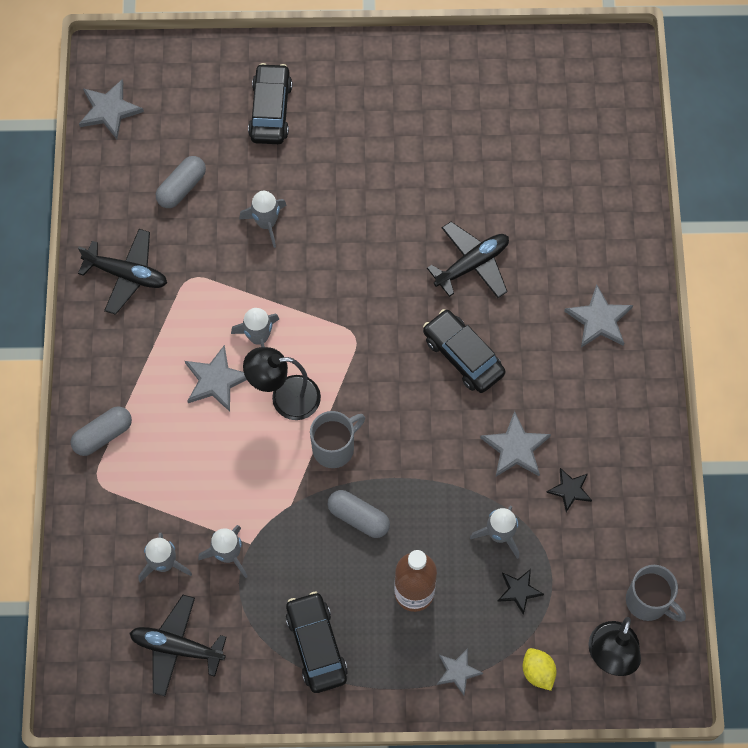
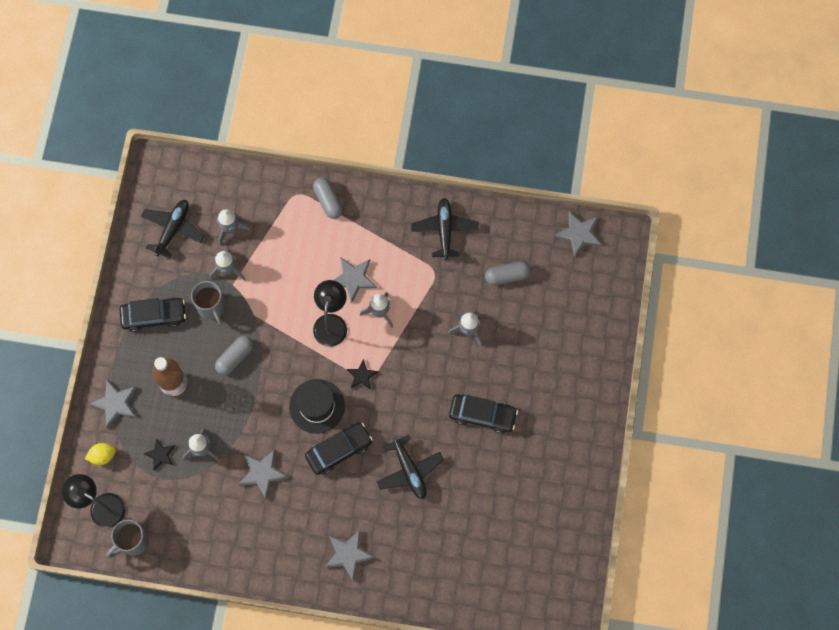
camera: 100 degrees right, 5 degrees up
(127, 275) = (444, 230): black plane -> black plane turned 150 degrees clockwise
(182, 187) = (507, 276): grey capsule -> grey capsule turned 60 degrees counterclockwise
(270, 110) = (561, 347): black car -> black car (482, 415)
(334, 448) = (288, 350): grey mug -> grey mug (211, 307)
(408, 395) = (317, 406): none -> black hat
(458, 671) = (115, 403): grey star -> grey star, size x1.55
(570, 490) = (224, 505): black star -> black star (362, 376)

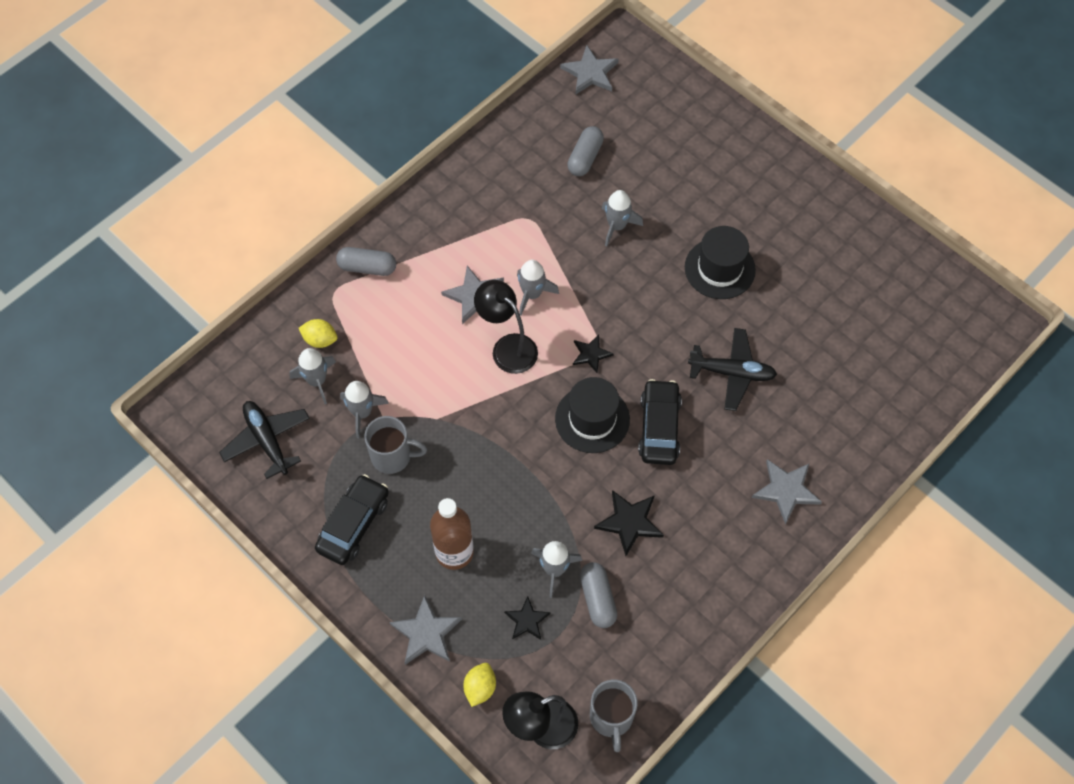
camera: 55 degrees left, 10 degrees down
(235, 357) = (471, 468): grey capsule -> grey capsule (597, 599)
(259, 210) = (320, 340): none -> yellow lemon
(262, 473) = (629, 522): grey star -> black star
(444, 230) = (490, 182): black plane -> none
(482, 415) = (719, 268): black car -> black hat

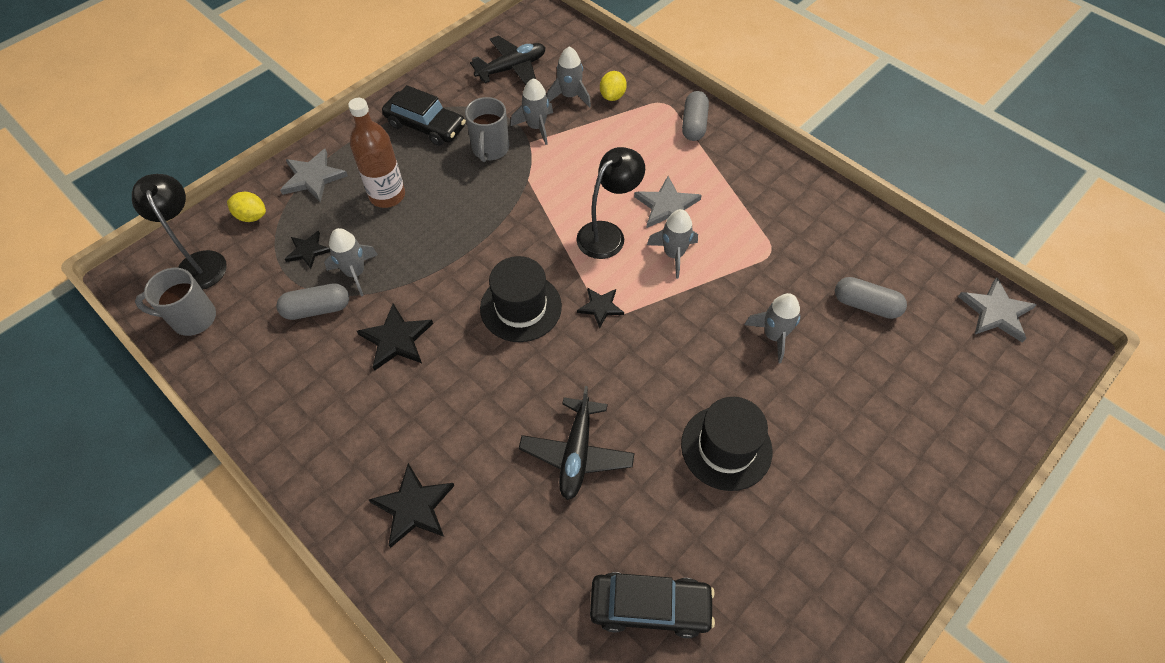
camera: 90 degrees right, 5 degrees down
(659, 427) = (507, 371): black car -> black car (650, 607)
(786, 490) = (413, 507): grey star -> black star

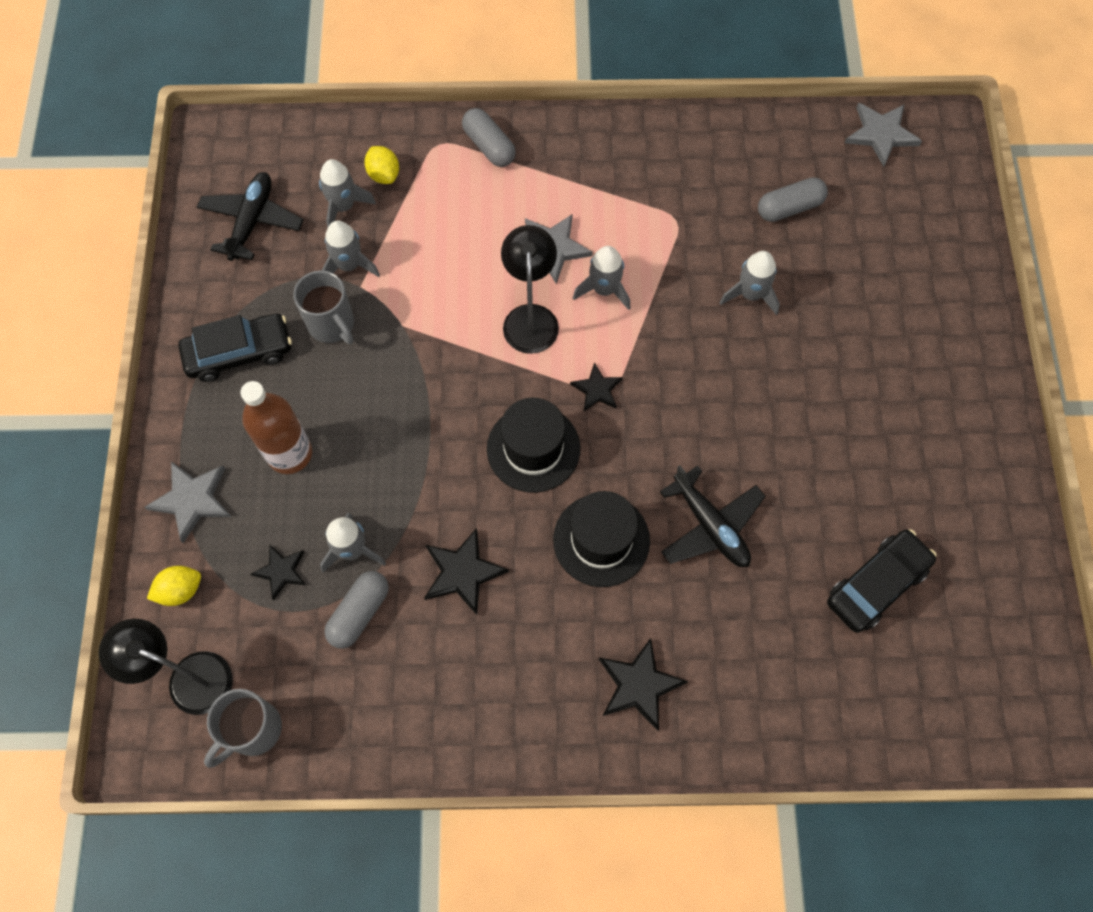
camera: 45 degrees left, 10 degrees up
(726, 447) = (807, 418): black hat -> black hat (601, 540)

